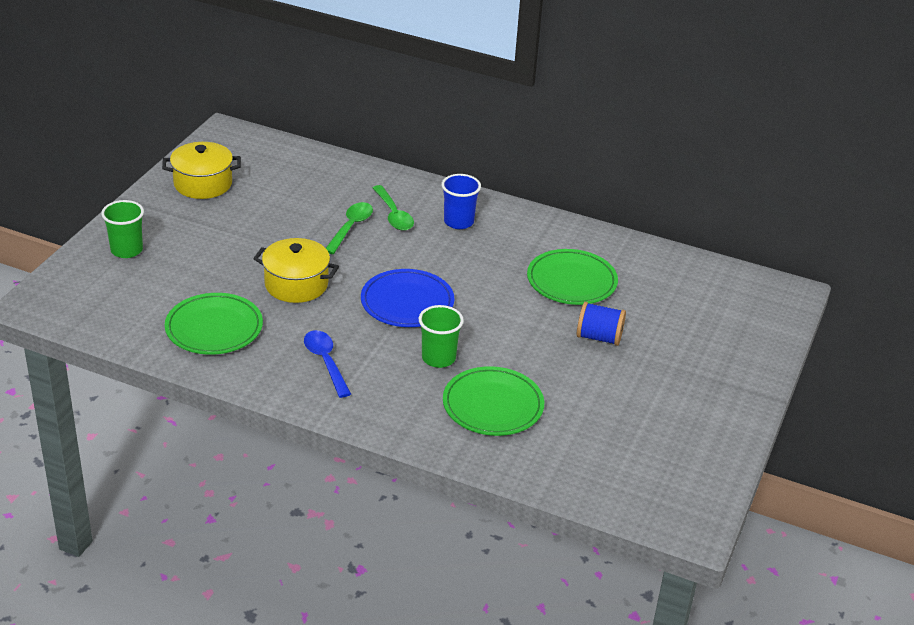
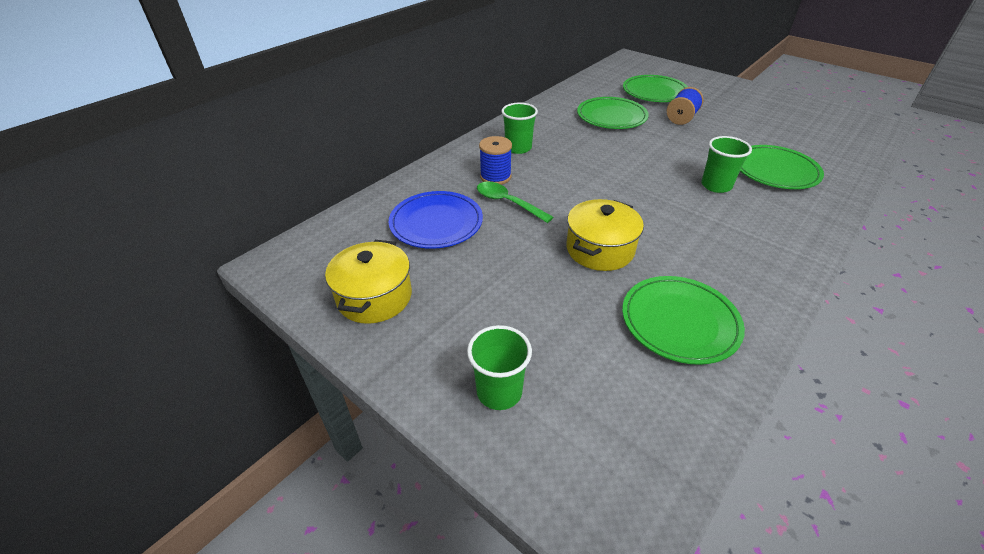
camera: 70 degrees left, 5 degrees up
(325, 362) = (731, 247): blue spoon -> none
(394, 215) = (495, 177): green spoon -> blue spool
(407, 302) = (635, 189): blue plate -> blue plate (436, 223)
(458, 222) = (518, 148): blue cup -> green cup
(670, 315) = (654, 92): none -> green plate

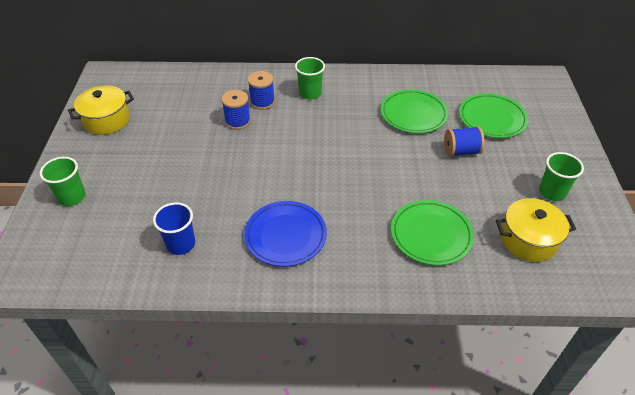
camera: 50 degrees right, 5 degrees up
(436, 223) = (188, 105): blue plate -> blue plate (285, 235)
(507, 203) = (237, 121): green spoon -> blue spool
(600, 249) = (224, 182): yellow pot -> yellow pot (528, 240)
(679, 322) = (181, 244): green plate -> blue cup
(716, 185) = (366, 208): green cup -> green cup (552, 192)

